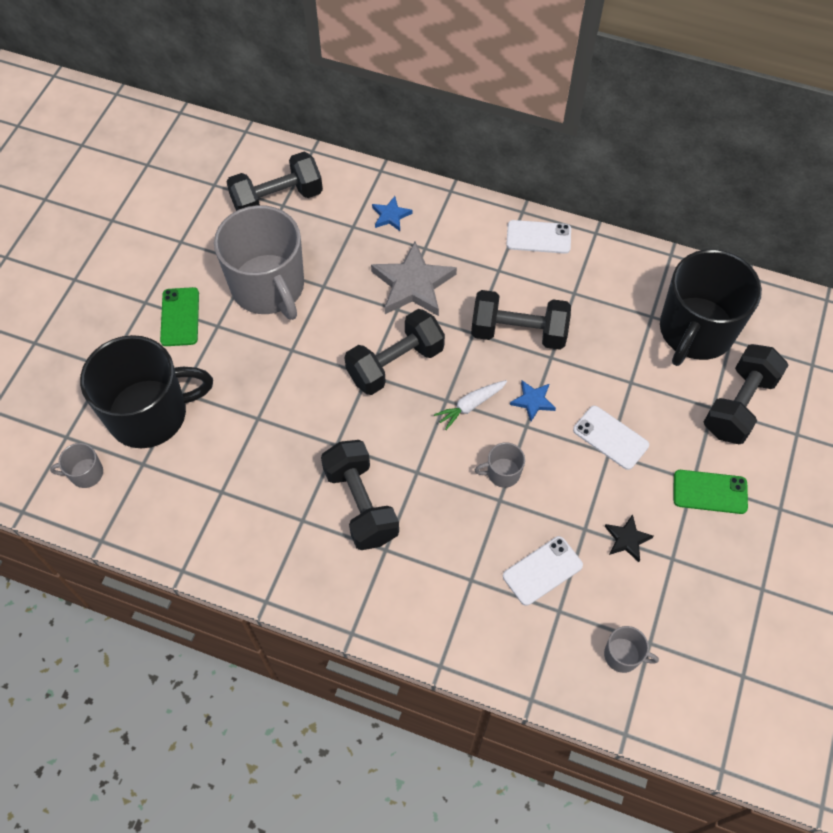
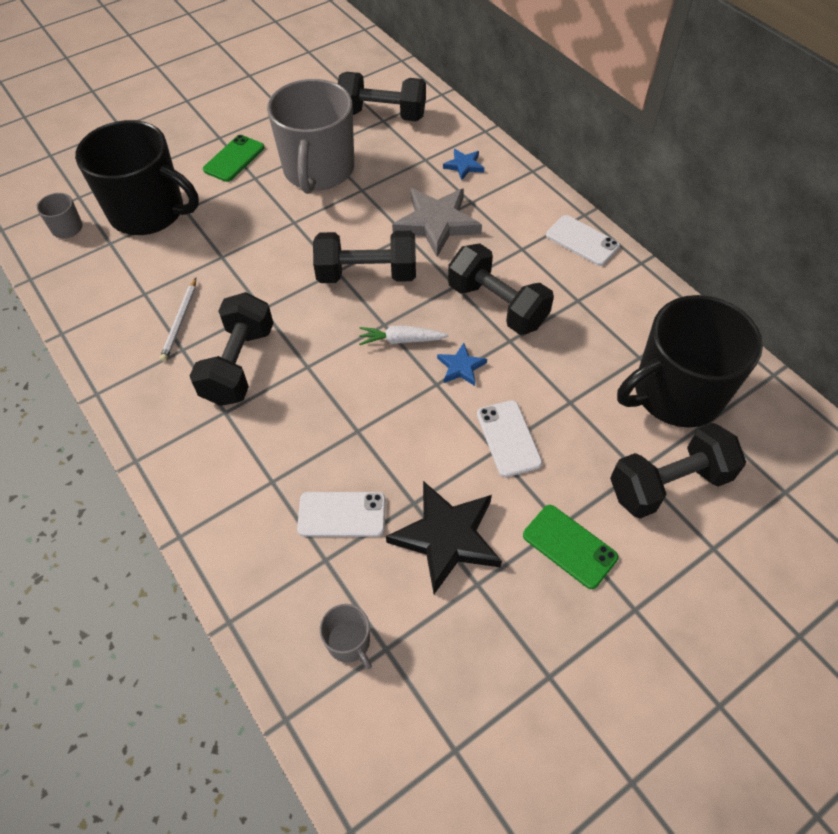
camera: 35 degrees right, 5 degrees down
(277, 497) = (180, 321): none -> white pencil
(502, 473) = (380, 410): grey mug -> none
(627, 539) = (446, 537): black star -> black star, size x2.01

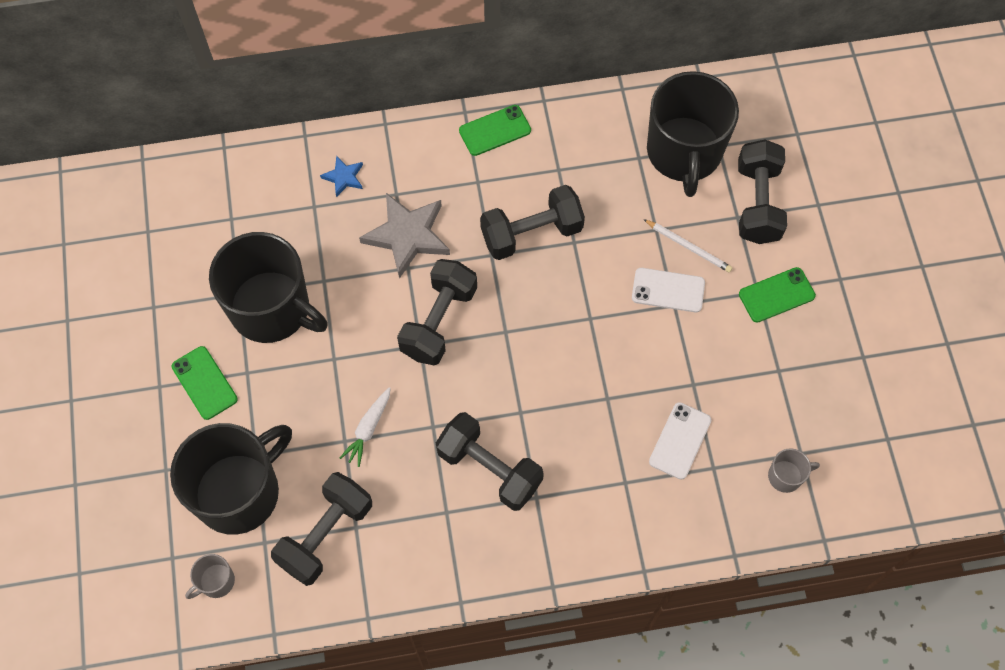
camera: 65 degrees left, 10 degrees up
(180, 321) = (410, 504): white pencil -> white pencil (688, 247)
(318, 170) = (272, 309): grey mug -> black mug
(382, 115) = (222, 216): black dumbbell -> black dumbbell (325, 534)
(401, 340) = (530, 325): white carrot -> white carrot (368, 429)
(446, 537) = (733, 374): black star -> none
(461, 367) = (582, 292): blue star -> none
(582, 241) = (495, 130): white phone -> green phone

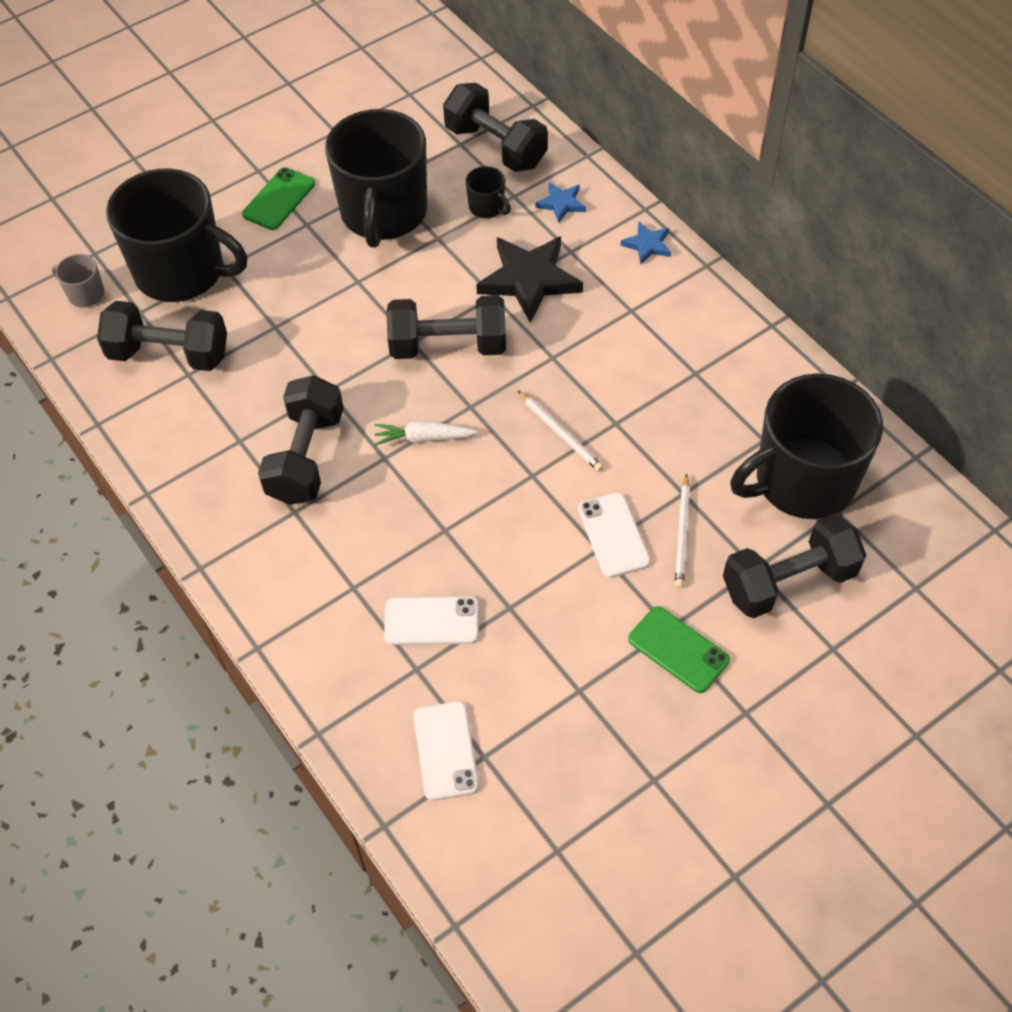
camera: 65 degrees right, 10 degrees down
(314, 230) = (487, 207): none -> black mug
(368, 429) = (297, 339): white carrot -> white carrot (423, 438)
(407, 235) = (529, 280): grey star -> black star
(421, 140) = (647, 245): none -> blue star
(495, 130) = (703, 299): green phone -> none
(531, 233) = (601, 381): black dumbbell -> black dumbbell (495, 147)
(563, 282) = (560, 433): none -> white pencil
(786, 476) = (445, 750): grey mug -> white phone

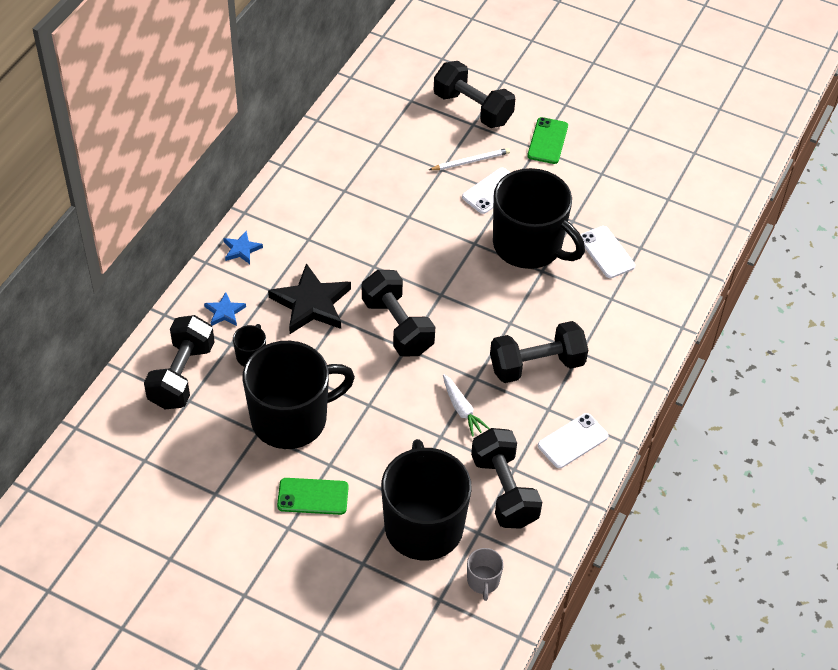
camera: 120 degrees left, 5 degrees down
(423, 438) = (481, 309): white carrot -> white carrot (462, 409)
(445, 750) = (677, 216): white phone -> white phone (573, 441)
(560, 433) = (433, 241): white pencil -> none
(802, 481) = (398, 120): black mug -> black mug (529, 245)

